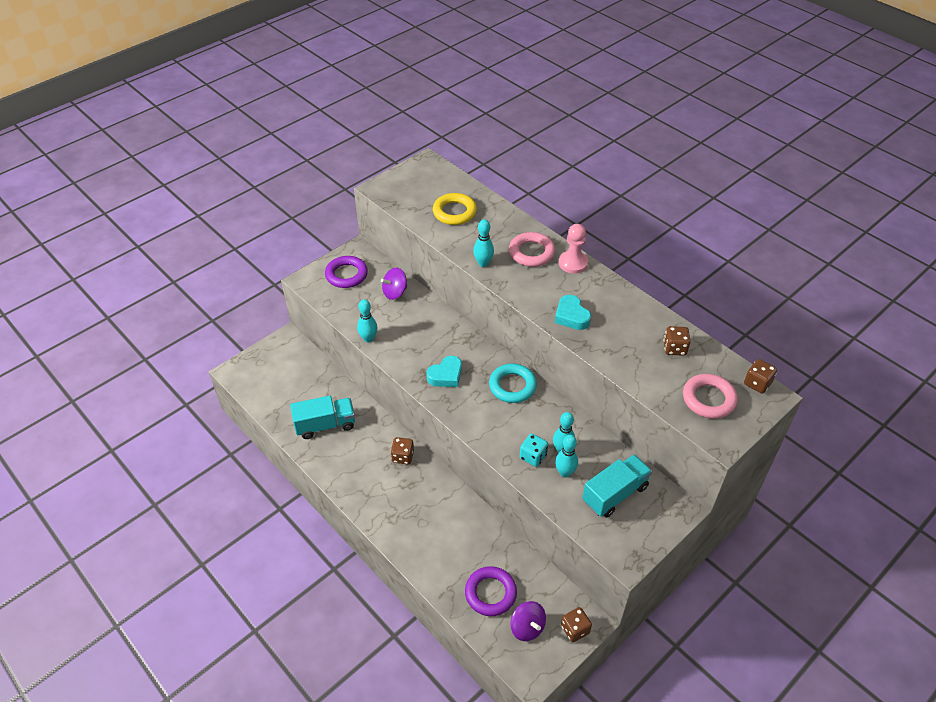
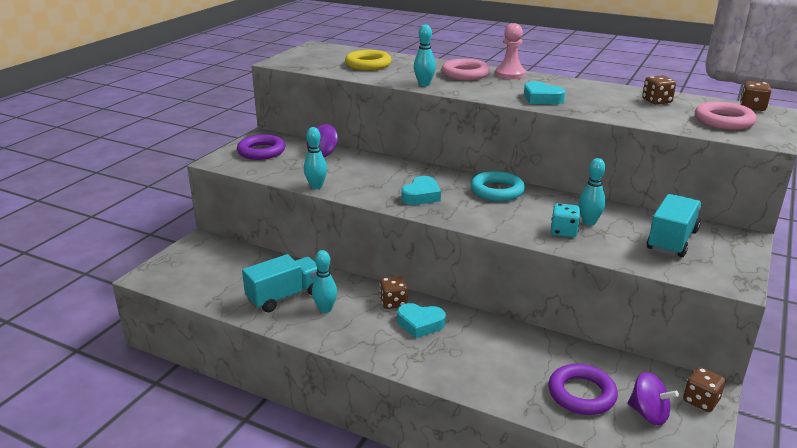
camera: 20 degrees left, 20 degrees down
(411, 486) = (420, 324): none -> turquoise heart
(565, 472) = (607, 236): turquoise bowling pin -> turquoise bowling pin (325, 309)

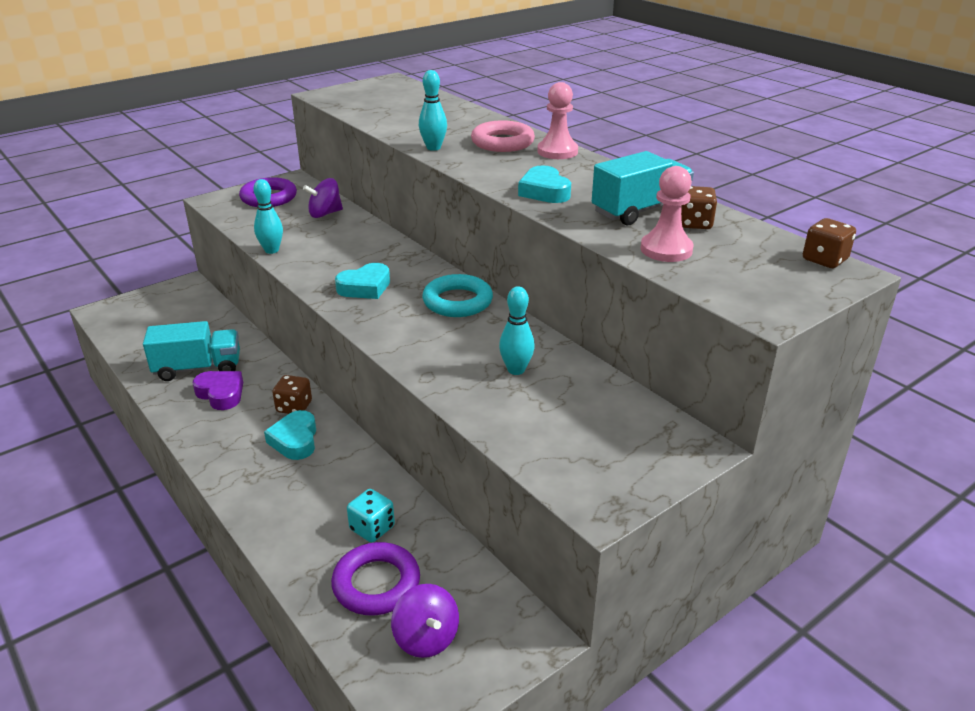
camera: 25 degrees right, 5 degrees up
(325, 309) = (221, 394): turquoise bowling pin -> purple heart
(368, 64) = (411, 112): yellow ring -> none
(420, 324) = (295, 440): turquoise heart -> turquoise heart turned 45 degrees clockwise
(563, 232) = (468, 374): turquoise dice -> turquoise dice (372, 528)
(665, 118) = (666, 250): none -> pink pawn
(672, 240) = (591, 423): turquoise truck -> turquoise truck (640, 210)
(701, 401) = (509, 647): brown dice -> none
(723, 121) = (745, 271): pink ring -> none

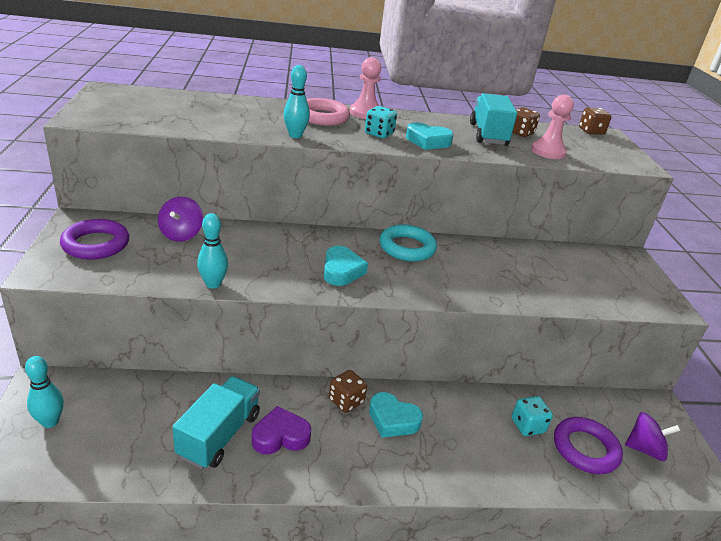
camera: 60 degrees left, 0 degrees up
(514, 170) = (379, 134): none -> turquoise dice
(516, 370) = (515, 267): turquoise bowling pin -> turquoise bowling pin (50, 421)

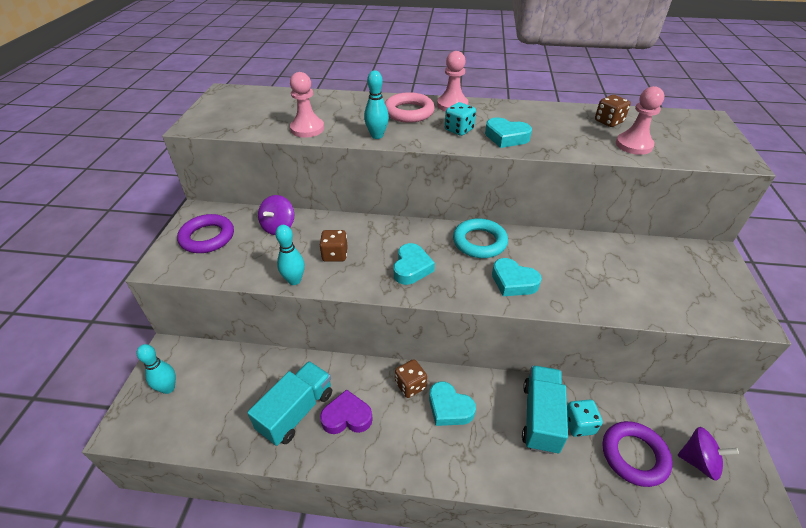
camera: 15 degrees right, 10 degrees up
(216, 127) = (307, 129): none -> pink pawn
(449, 281) = (513, 282): none -> turquoise heart
(488, 135) = (572, 126): turquoise truck -> turquoise truck (540, 417)
(591, 131) = (690, 116): brown dice -> brown dice (335, 255)

